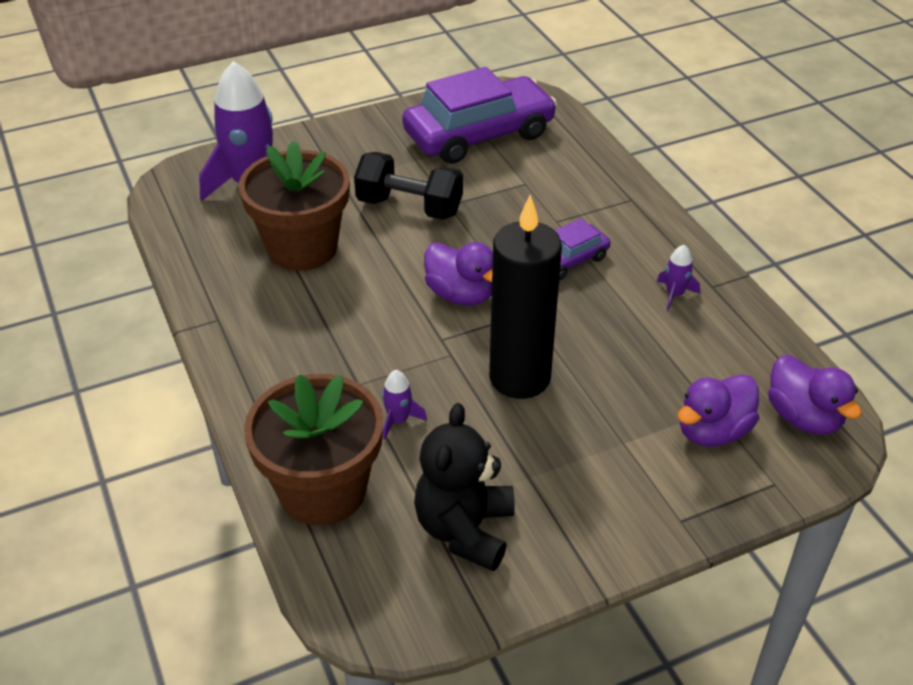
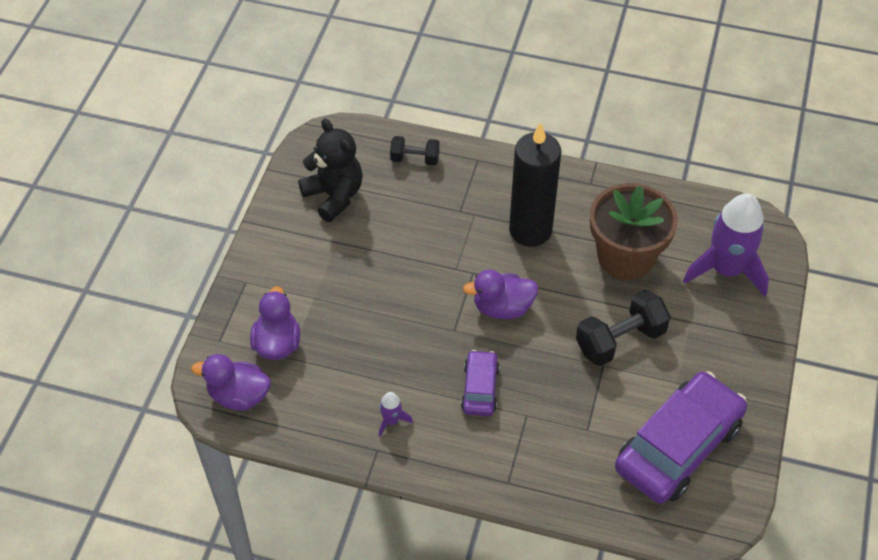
camera: 130 degrees right, 10 degrees up
(322, 490) = (415, 159): brown flower pot -> black dumbbell
(398, 420) = (430, 214): purple rocket -> none
(479, 134) = (678, 447): purple car -> purple car turned 150 degrees counterclockwise
(519, 378) = (406, 287): black candle -> black candle (530, 230)

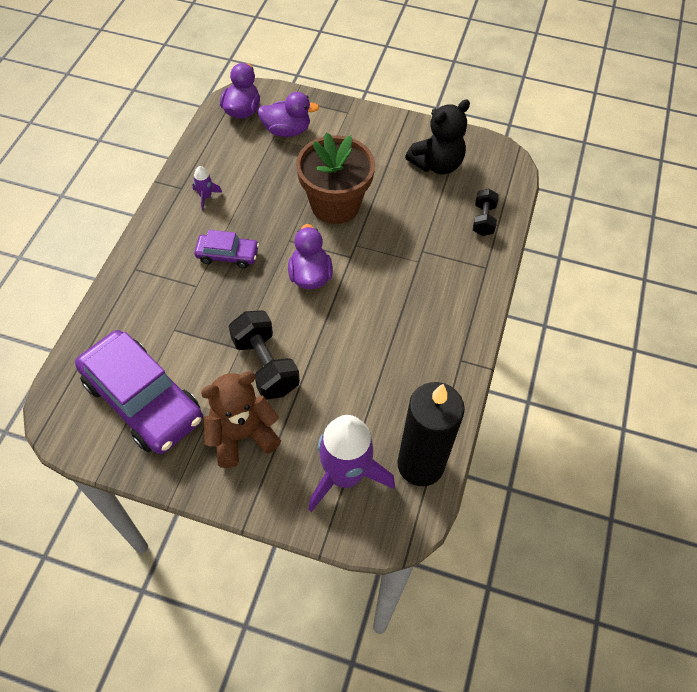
camera: 90 degrees right, 5 degrees up
(530, 230) = (399, 303): black candle -> black candle (420, 464)
(625, 257) = (364, 381): brown flower pot -> brown flower pot (335, 205)
(702, 354) = (242, 435): none -> brown teddy bear

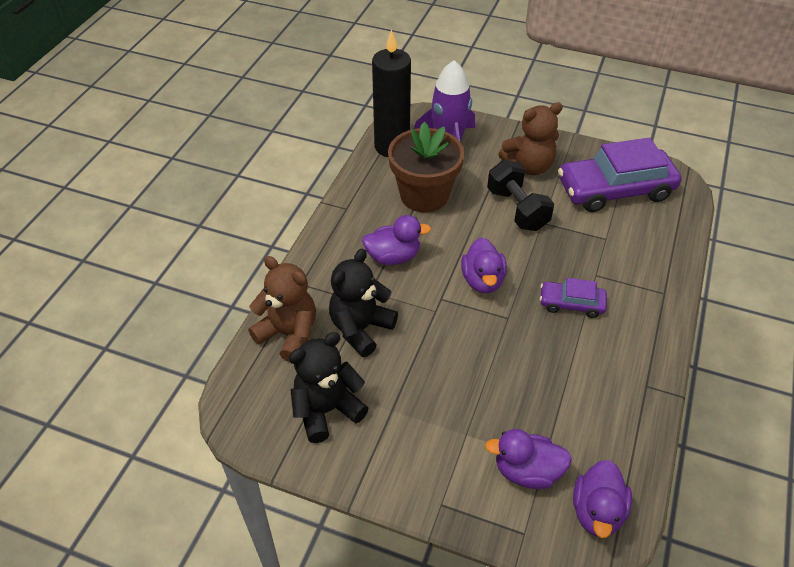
camera: 175 degrees left, 10 degrees down
(143, 400) = (615, 189): purple car -> purple car turned 60 degrees counterclockwise
(206, 197) = (613, 372): purple rocket -> none
(335, 205) = (458, 358): brown flower pot -> brown flower pot (424, 195)
(400, 299) = (393, 257): none -> purple duck
(421, 226) = (361, 329): none -> black teddy bear
(483, 220) = (289, 334): black dumbbell -> brown teddy bear

